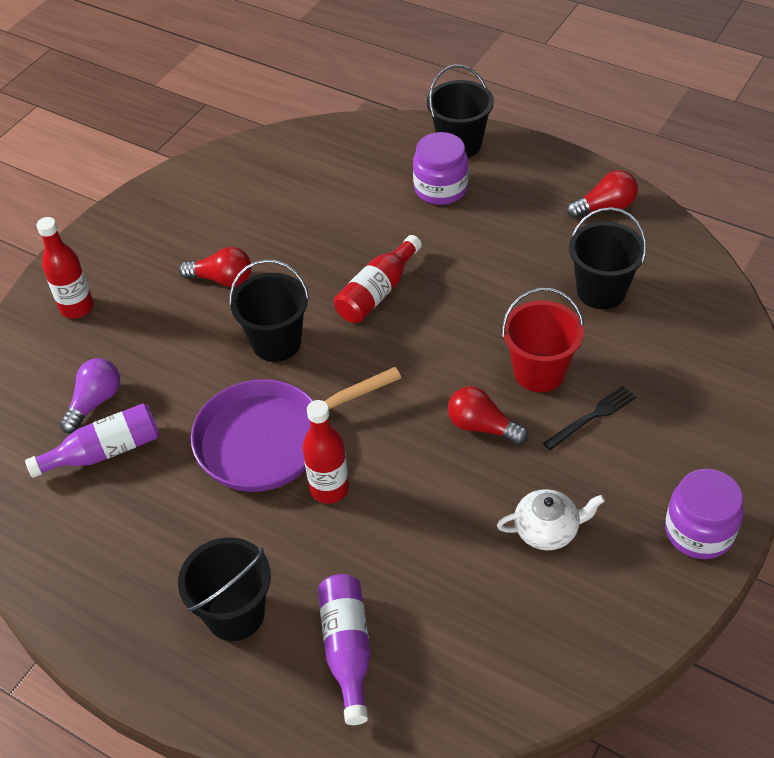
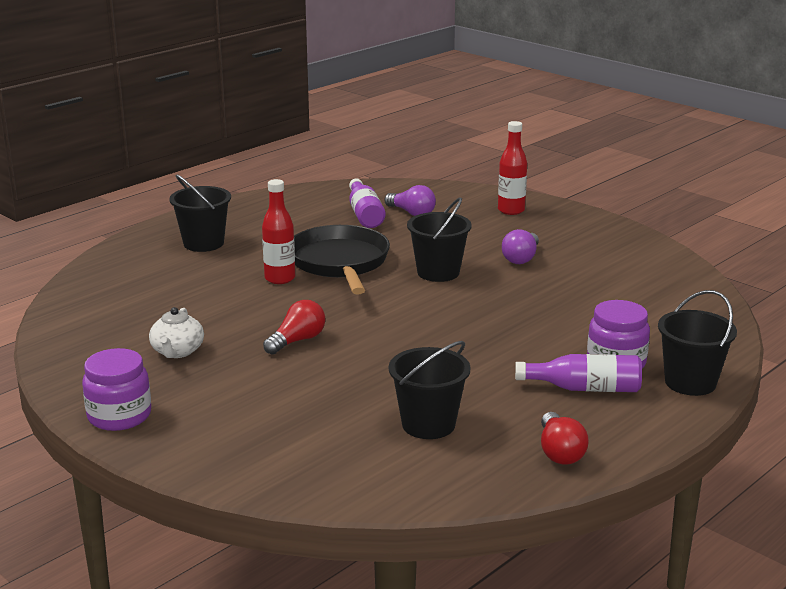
camera: 100 degrees right, 25 degrees down
(222, 279) = (521, 258): red light bulb -> purple light bulb
(270, 439) = (340, 263): purple pan -> black pan
(347, 649) = (146, 272): purple bottle -> purple bottle (584, 388)
(377, 292) = (478, 316): red bottle -> none
(539, 372) = (341, 374): red bucket -> none
(592, 417) = (273, 390): black fork -> none

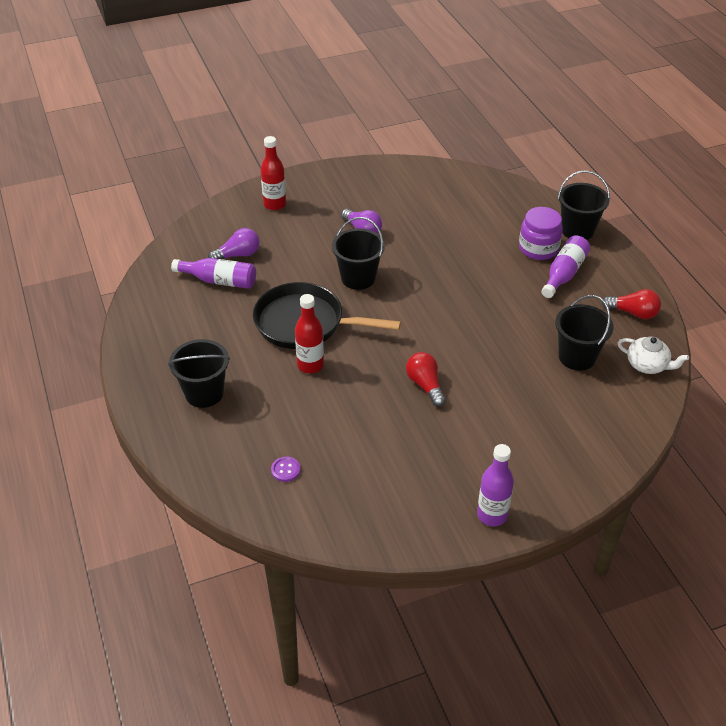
camera: 65 degrees left, 20 degrees up
(119, 416) = (492, 515): purple jar -> purple bottle
(125, 299) = (285, 470): none -> purple button
(177, 351) = (404, 458): white teapot -> white teapot (647, 365)

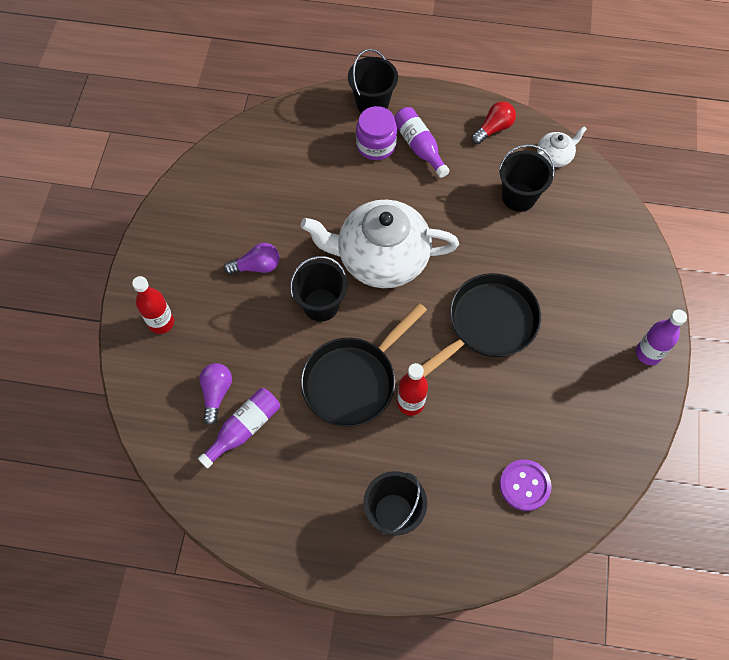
camera: 60 degrees left, 20 degrees up
(285, 470) = (524, 485): purple button -> purple button, size x1.79
(425, 385) = (487, 324): red light bulb -> black pan
(432, 294) = (381, 258): none -> white teapot

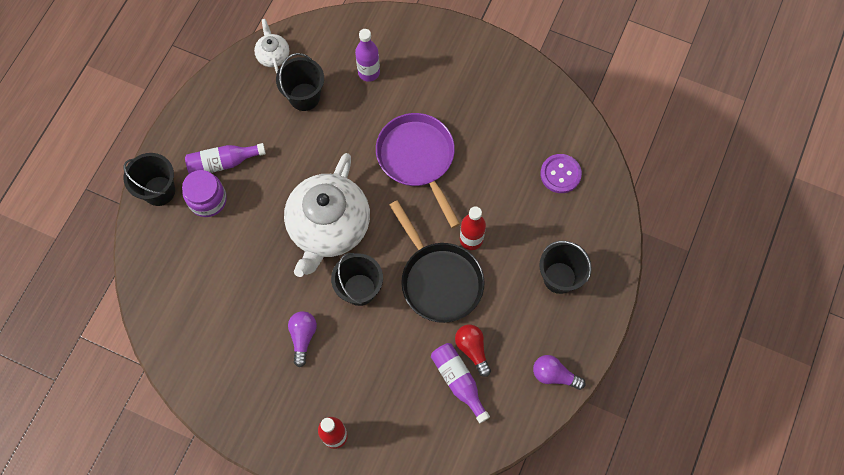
camera: 75 degrees left, 5 degrees up
(216, 393) = (419, 398): purple light bulb -> purple light bulb (554, 375)
(487, 324) = (418, 159): black pan -> purple pan
(493, 129) = (226, 95): red light bulb -> red light bulb (472, 349)
(648, 353) = (477, 50): purple bottle -> purple bottle (369, 72)

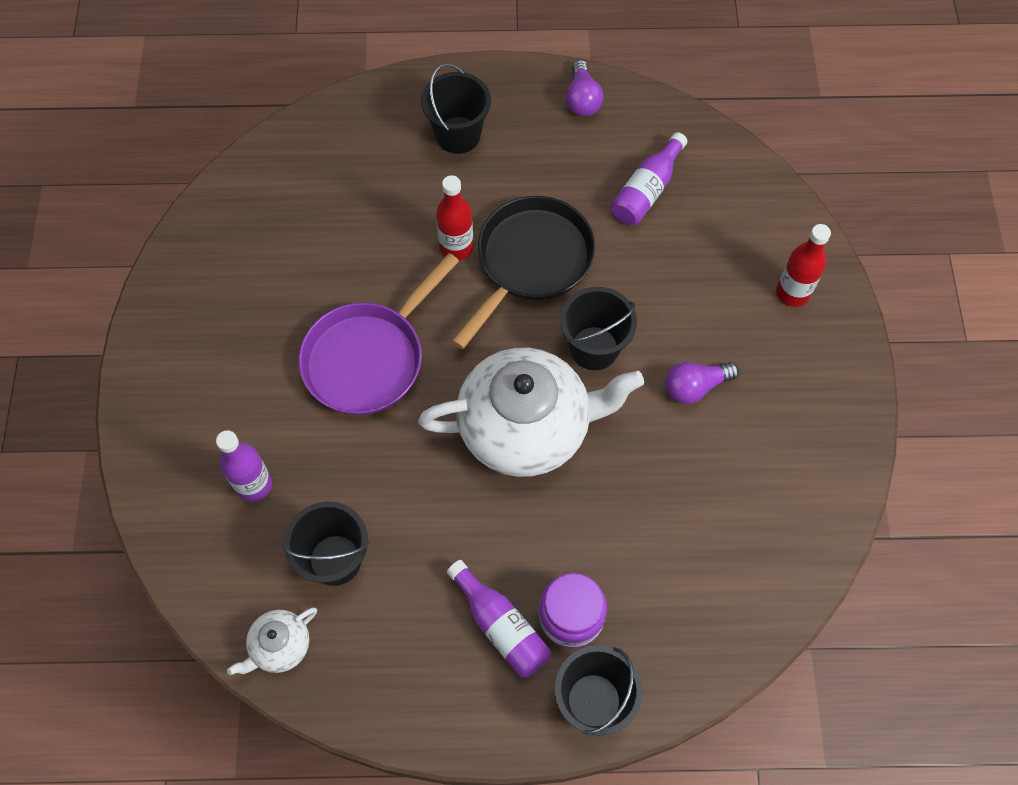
camera: 115 degrees left, 5 degrees down
(472, 349) = (600, 191): red light bulb -> none
(560, 174) = (314, 182): purple button -> none

